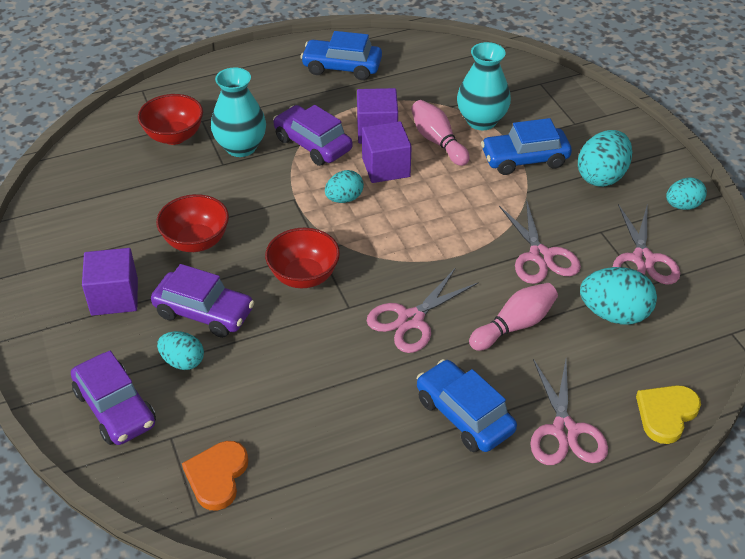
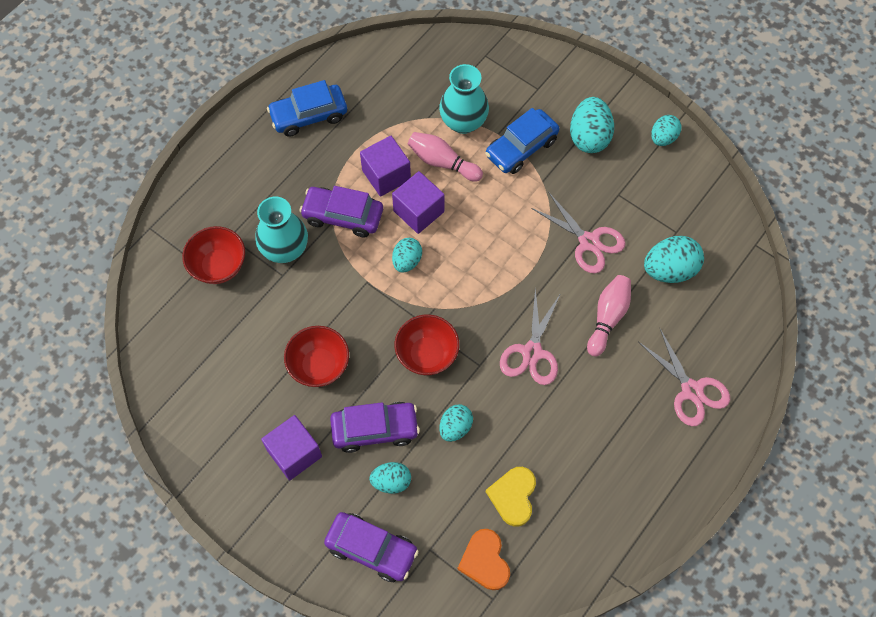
camera: 30 degrees left, 20 degrees up
(282, 346) = (455, 427): none -> turquoise egg
(464, 415) = (619, 415): blue car -> none
(643, 259) = (662, 207): pink scissors -> none
(666, 414) = (748, 339): yellow heart -> yellow heart (513, 496)

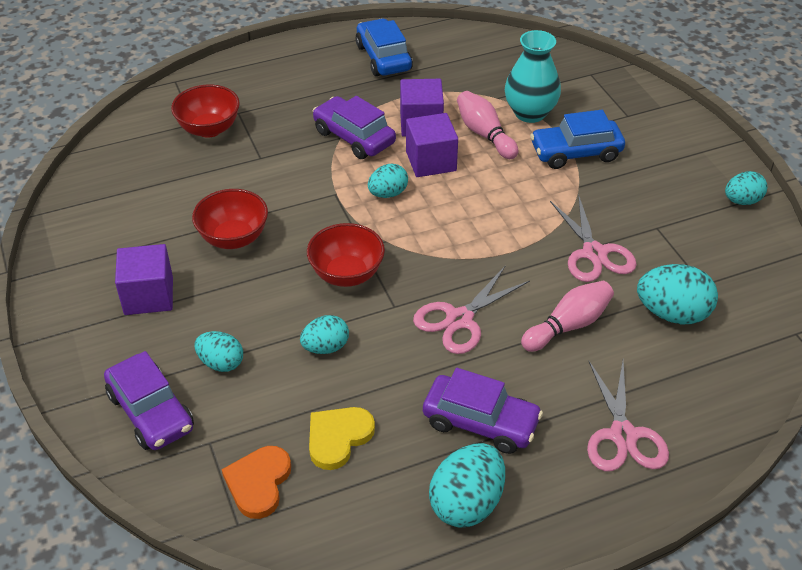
camera: 30 degrees right, 20 degrees down
(285, 249) = (279, 140): turquoise vase -> none
(309, 116) = (383, 58): blue car -> blue car turned 60 degrees clockwise
(375, 429) = (243, 312): purple car -> purple car (480, 422)
(589, 137) = (656, 170): turquoise egg -> turquoise egg (466, 503)

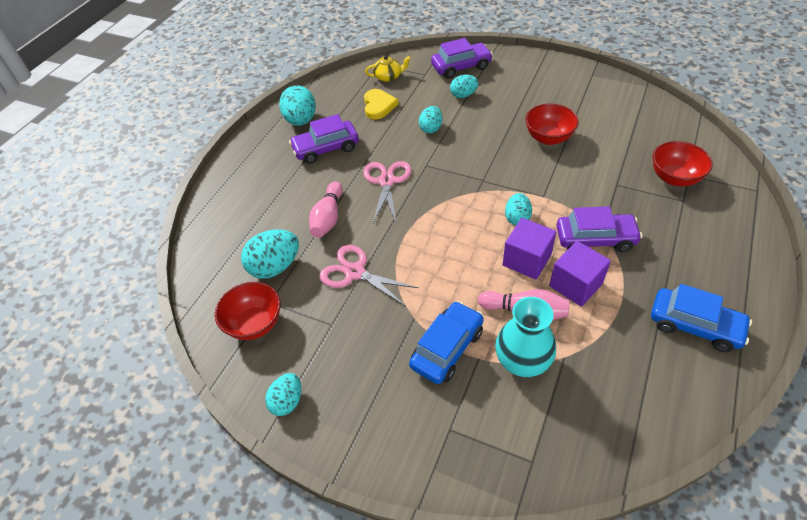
camera: 140 degrees right, 5 degrees up
(148, 296) = (536, 93): purple cube -> none
(151, 412) = (461, 67): purple car -> purple car turned 150 degrees clockwise
(258, 483) = (388, 77): orange heart -> yellow teapot
(346, 274) = (470, 162): red bowl -> red bowl (255, 324)
(623, 435) = (254, 186): pink scissors -> none

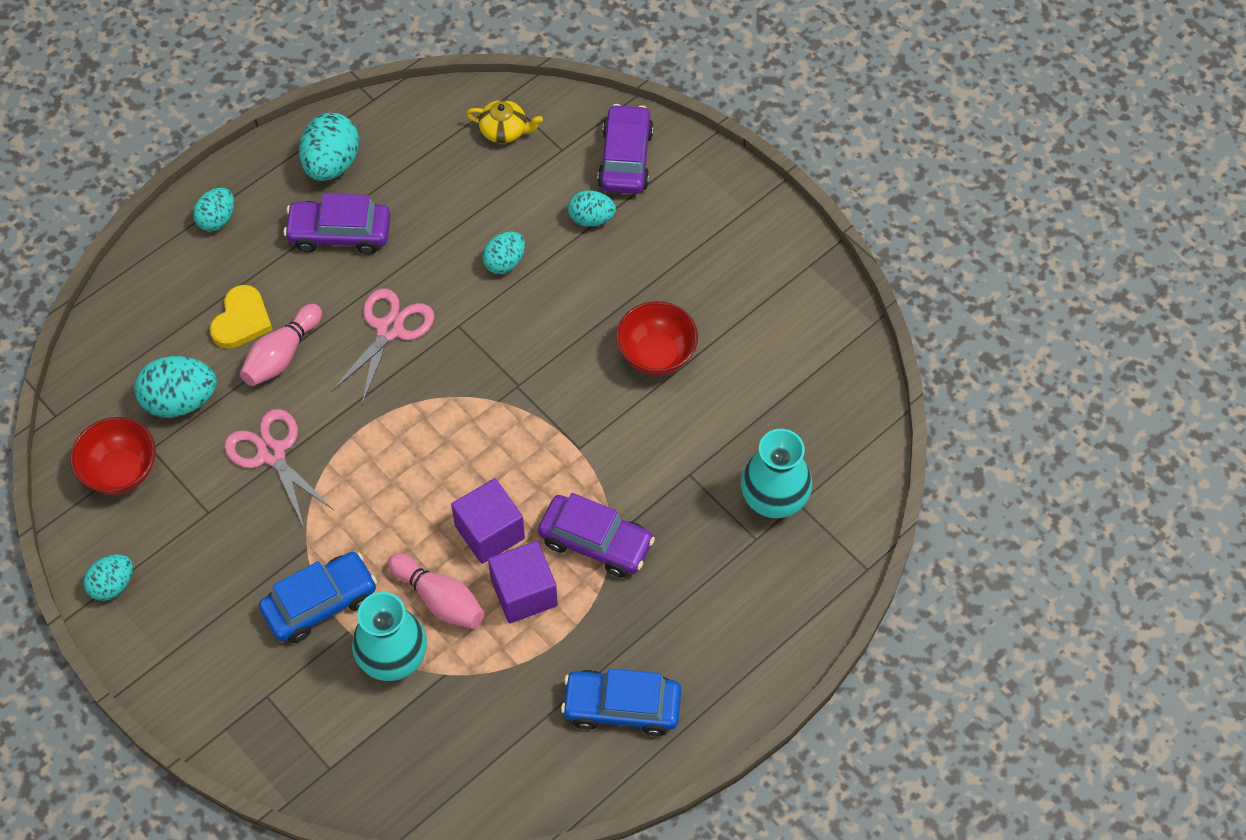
camera: 20 degrees right, 10 degrees up
(378, 106) = (456, 184): yellow heart -> yellow heart (241, 320)
(461, 67) = (625, 159): purple car -> purple car turned 90 degrees counterclockwise
(517, 218) = (520, 466): turquoise egg -> turquoise egg (217, 219)
(674, 178) = (774, 499): red bowl -> turquoise vase
(694, 325) = (622, 707): blue car -> blue car turned 135 degrees clockwise

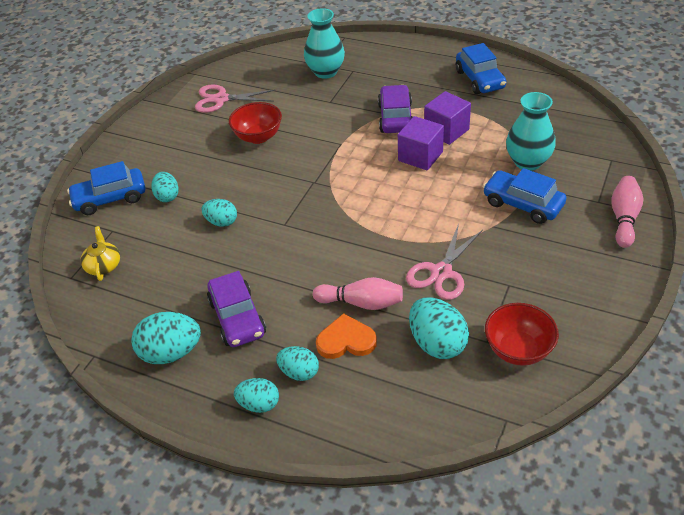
camera: 110 degrees left, 15 degrees down
(112, 585) = (601, 309): turquoise egg -> turquoise egg (299, 372)
(241, 320) = (346, 340): yellow heart -> orange heart
(389, 330) = (307, 255): pink scissors -> pink scissors (221, 99)
(439, 599) = (477, 159): pink bowling pin -> pink bowling pin (624, 218)
(625, 159) = (110, 198): purple car -> blue car

